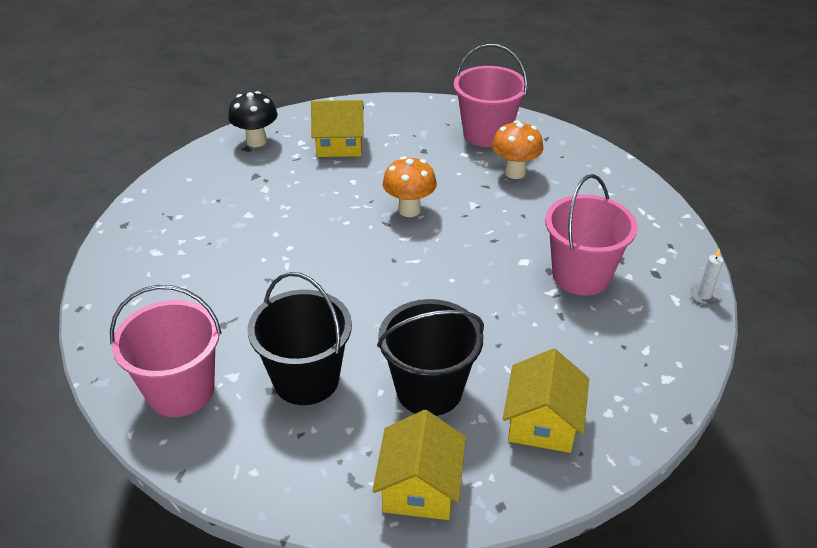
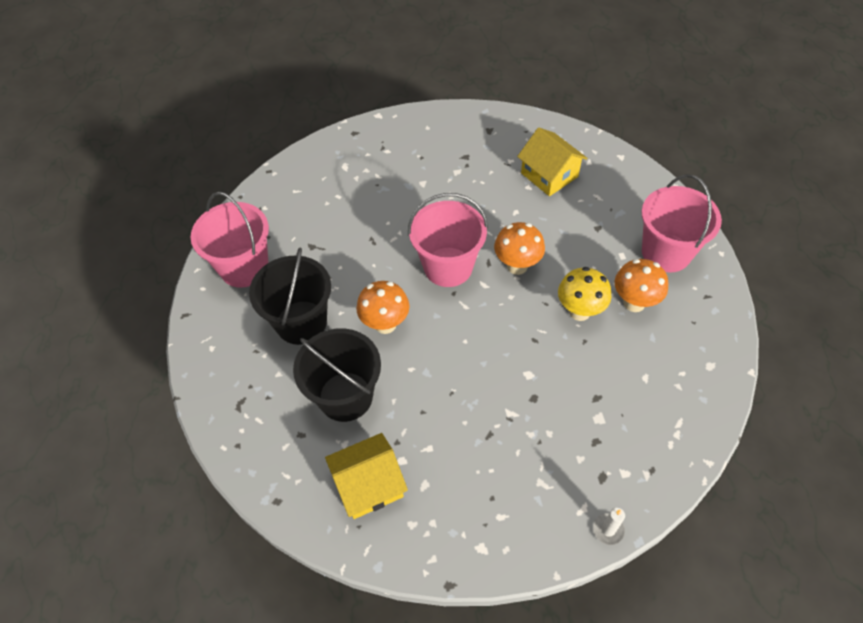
camera: 55 degrees right, 15 degrees up
(256, 141) = (502, 129): black mushroom -> none
(377, 320) = (385, 324): none -> orange mushroom
(420, 487) = (260, 444): yellow house -> none
(492, 202) = (579, 311): none -> yellow mushroom
(581, 275) = (548, 423): pink bucket -> pink bucket (448, 267)

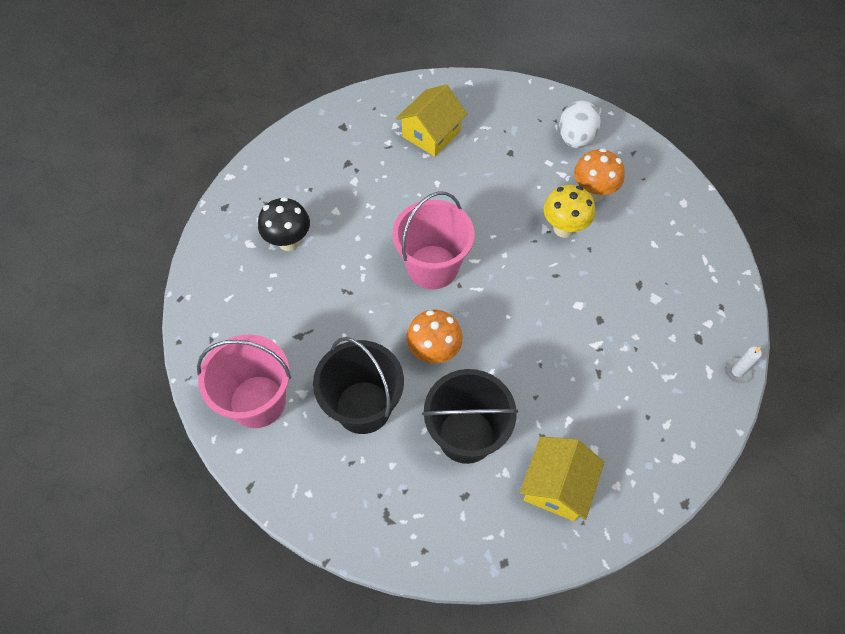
camera: 45 degrees left, 5 degrees up
(370, 182) = (289, 242): none -> black mushroom
(517, 266) = (484, 226): orange mushroom -> none
(549, 175) = (431, 134): yellow house -> yellow house turned 60 degrees counterclockwise
(666, 252) = (575, 138): pink bucket -> white egg

